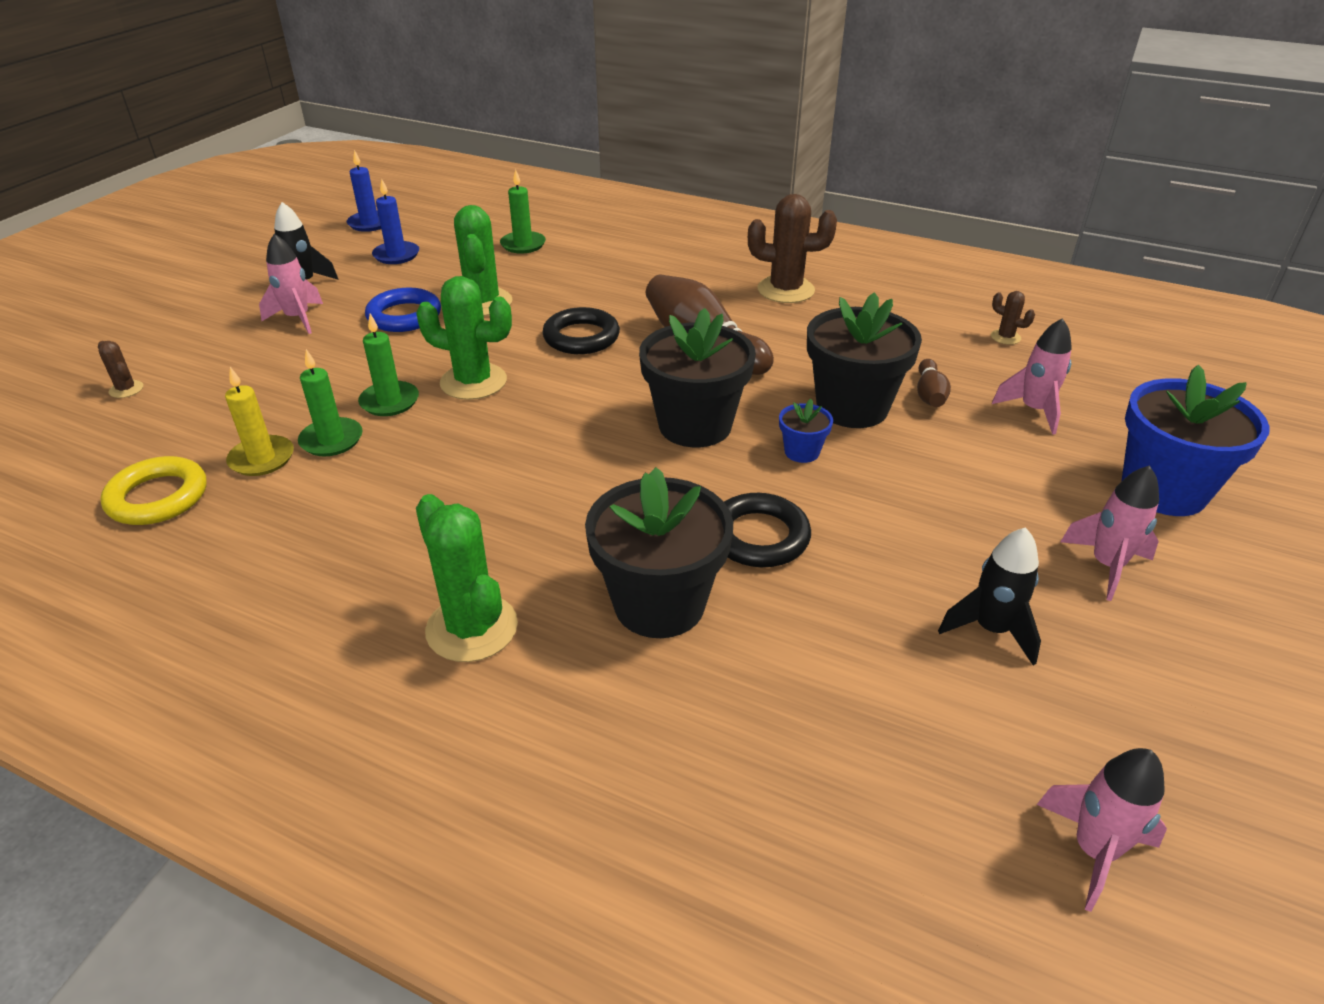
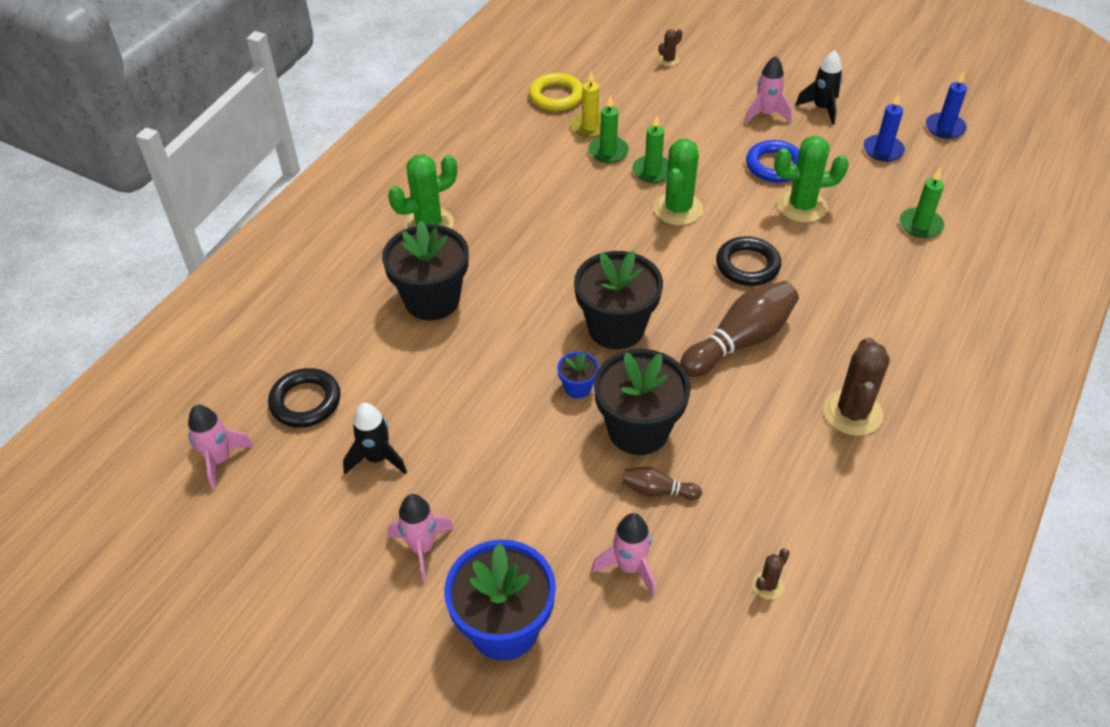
camera: 95 degrees right, 10 degrees up
(759, 536) = (484, 352): black ring -> black ring (305, 402)

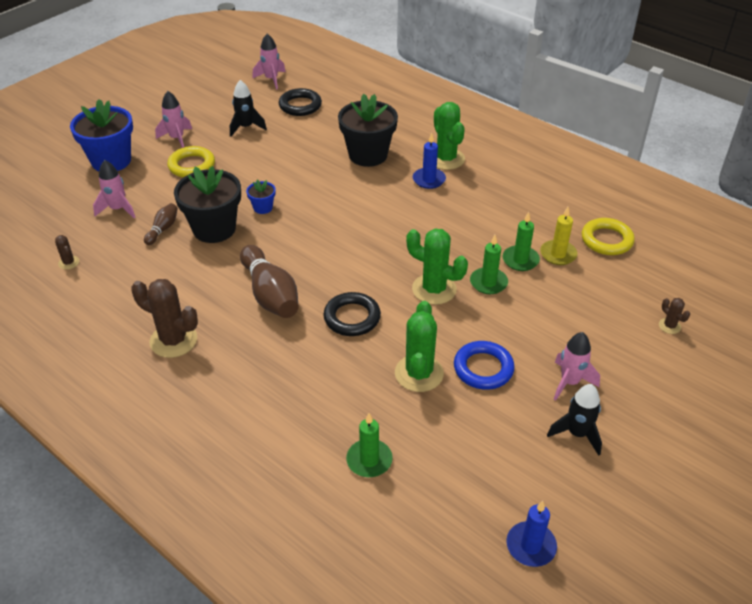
camera: 100 degrees right, 5 degrees down
(495, 502) = (192, 165): none -> yellow ring
(616, 328) = (310, 233): black flower pot -> none
(883, 150) = (496, 467): blue candle -> blue candle (429, 180)

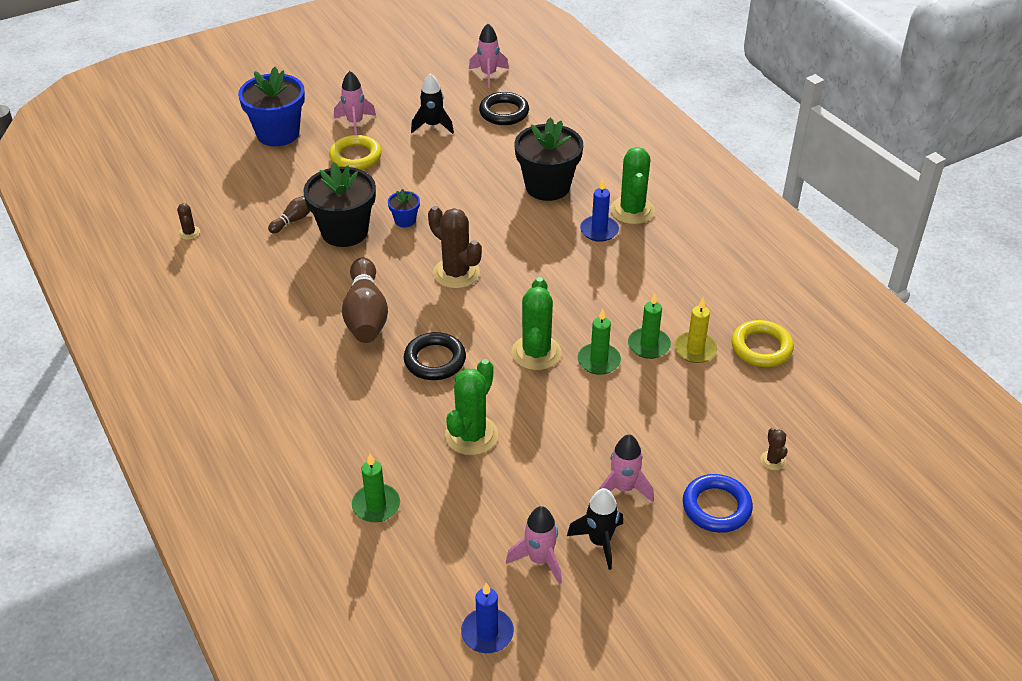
camera: 20 degrees right, 0 degrees up
(118, 209) = (260, 188): pink rocket -> pink rocket (539, 560)
(173, 340) = (250, 337): brown cactus -> brown cactus (456, 273)
(434, 289) = (536, 353): green cactus -> green cactus turned 45 degrees clockwise
(483, 368) = (540, 449): blue ring -> blue ring (716, 507)

